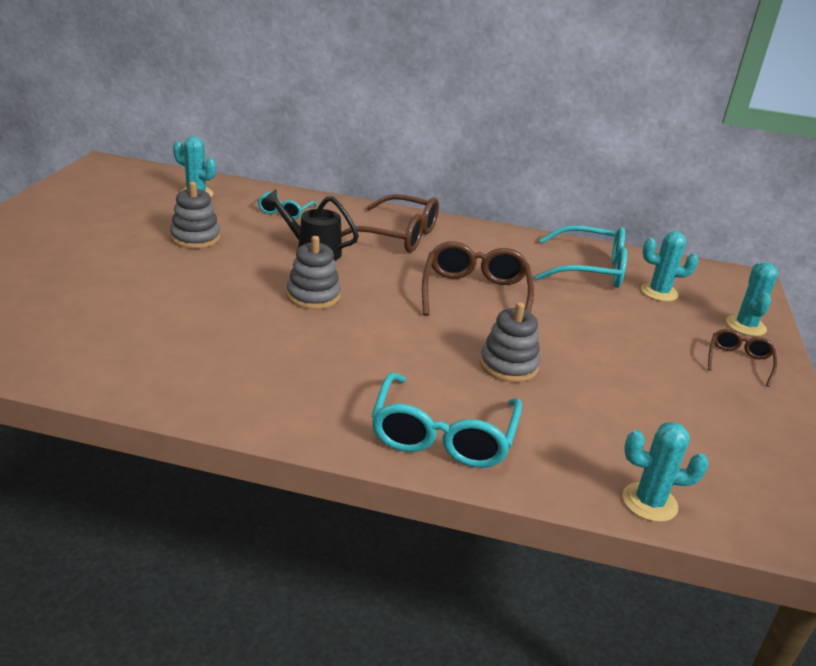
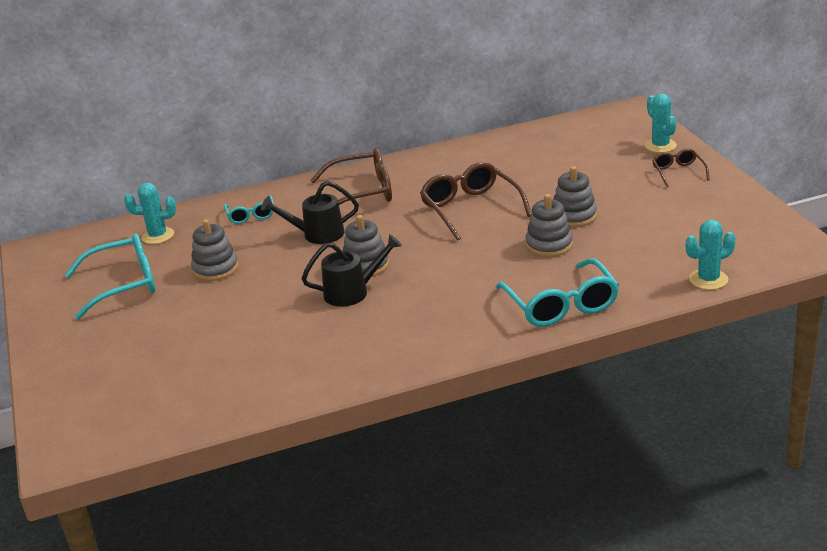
camera: 25 degrees left, 0 degrees up
(269, 313) = (353, 292): none -> black watering can
(570, 350) = (574, 216): none -> grey stacking toy
(590, 269) = (524, 153): turquoise glasses -> turquoise glasses (124, 284)
(659, 292) = (586, 148): turquoise cactus -> none

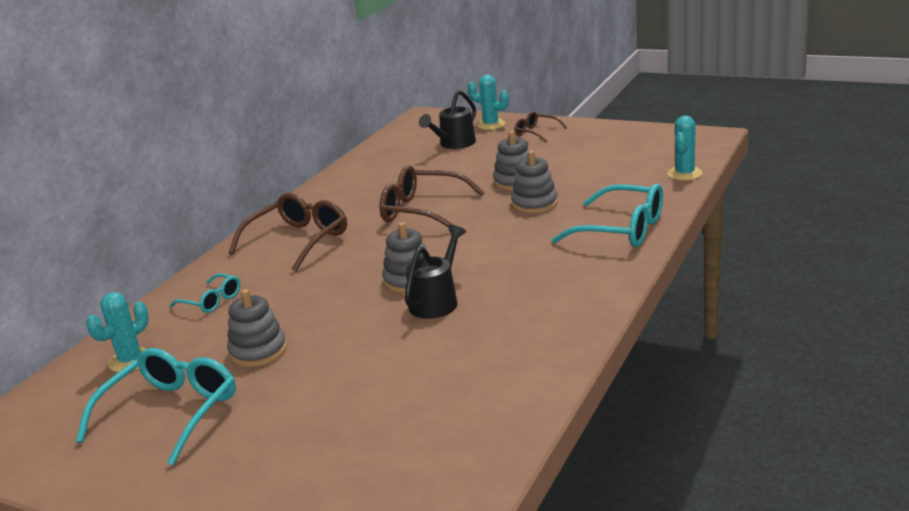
camera: 45 degrees left, 5 degrees down
(317, 234) = (314, 283): black watering can -> black watering can (454, 144)

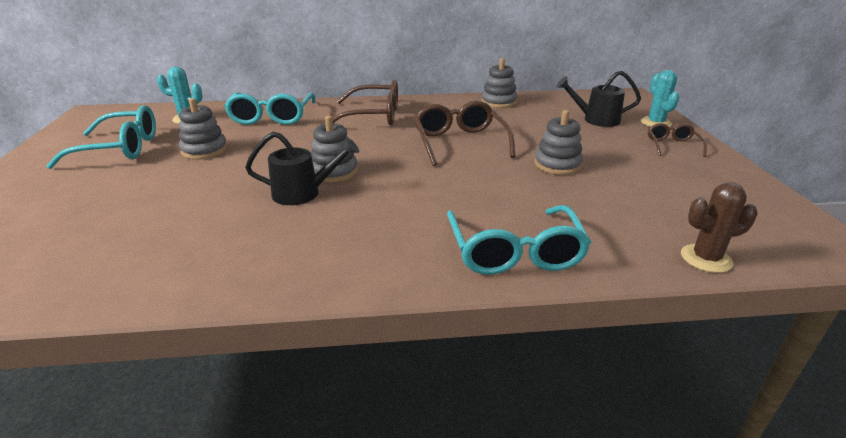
camera: 55 degrees right, 5 degrees up
(212, 301) = (272, 117): turquoise glasses -> turquoise glasses, size x1.84
(534, 204) = (523, 186): grey stacking toy -> grey stacking toy (498, 102)
(684, 174) = (706, 259): turquoise cactus -> brown cactus

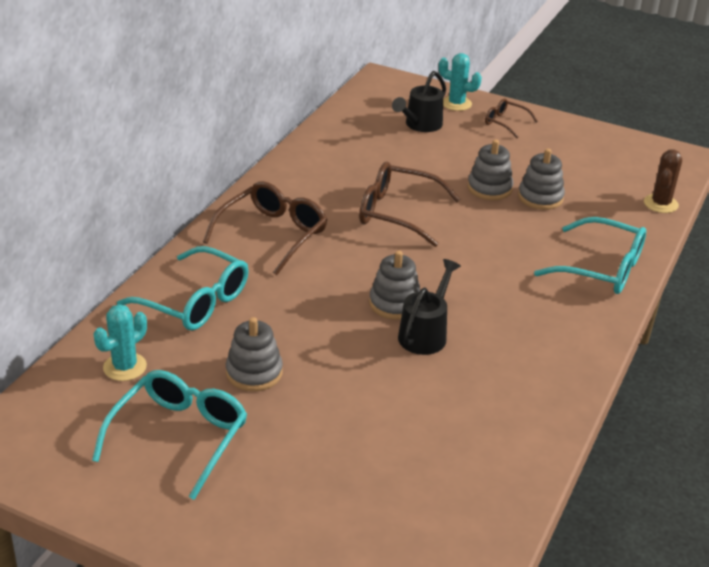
camera: 60 degrees left, 5 degrees up
(498, 102) = (319, 149): grey stacking toy -> grey stacking toy (540, 197)

